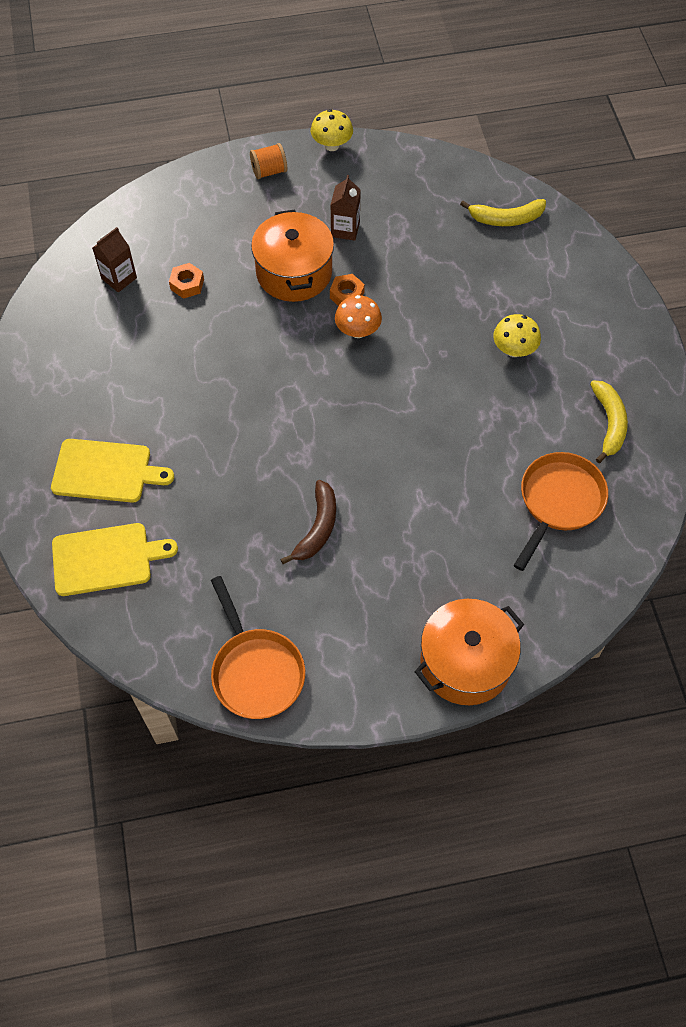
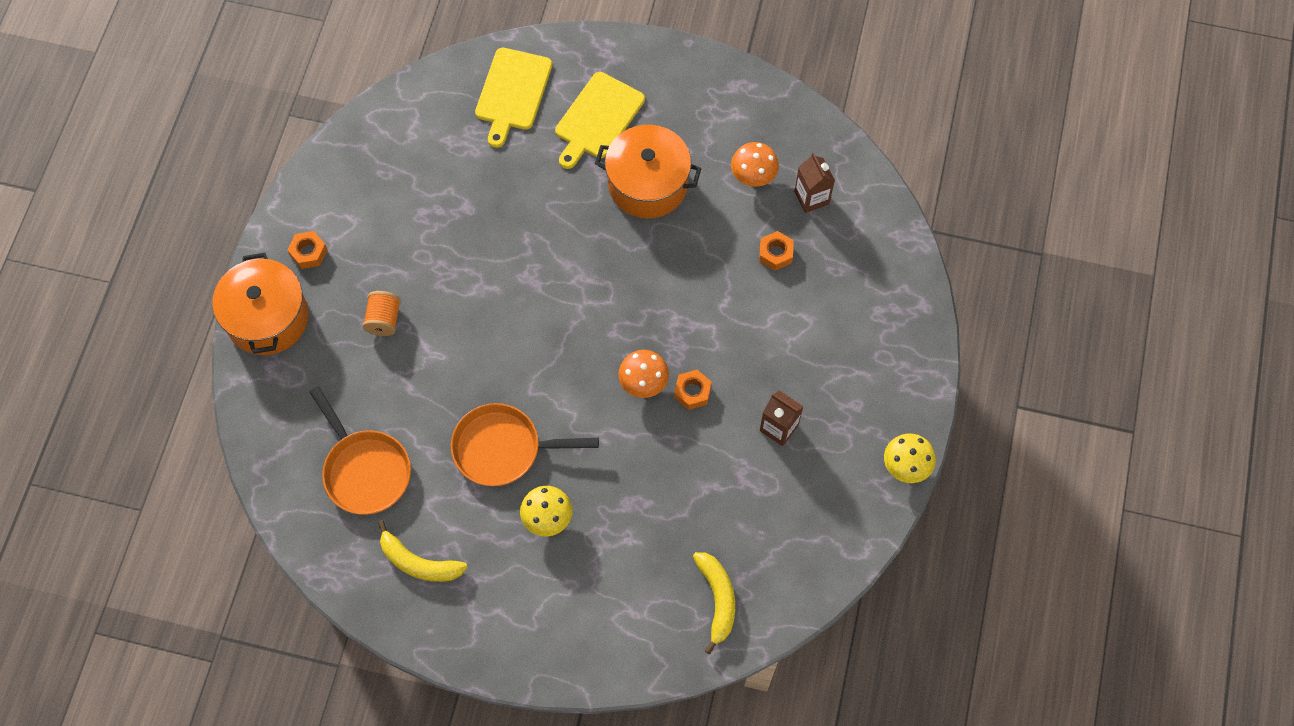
camera: 115 degrees right, 5 degrees up
(116, 326) = (753, 176): none -> orange mushroom
(256, 671) = (353, 163): orange pan -> orange pan (503, 448)
(269, 171) = (894, 386): orange spool -> orange spool (384, 320)
(294, 272) = (744, 355): orange pot -> orange pot (648, 184)
(318, 527) = (452, 259): brown banana -> none
(377, 661) = (308, 252): none -> orange nut
(506, 219) = (717, 599): yellow banana -> yellow banana turned 150 degrees clockwise

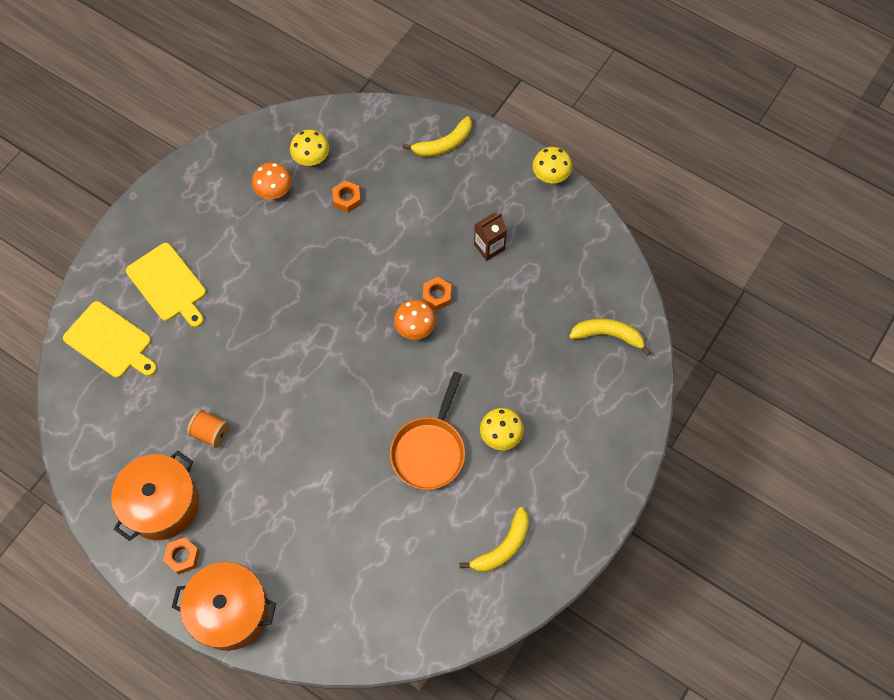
camera: 70 degrees left, 0 degrees up
(365, 470) = (406, 567): orange pan -> none
(384, 320) = (275, 511): orange spool -> orange spool (211, 433)
(648, 184) = (245, 267): orange pot -> orange pot (162, 503)
(811, 197) = (311, 158): brown carton -> yellow mushroom
(895, 331) = (444, 144): none -> yellow banana

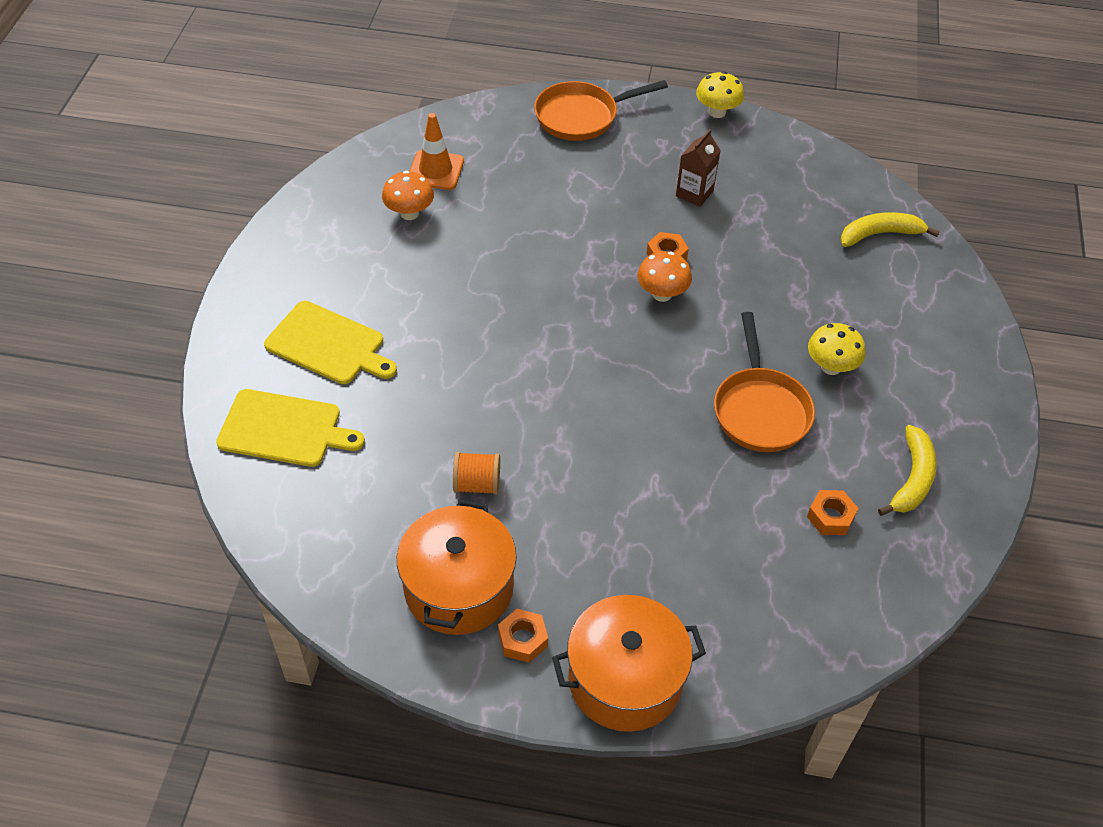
camera: 25 degrees left, 15 degrees down
(311, 158) = (435, 170): yellow mushroom -> orange traffic cone
(347, 199) = (502, 196): orange nut -> orange nut (830, 517)
(444, 144) = (581, 116): yellow banana -> orange pan

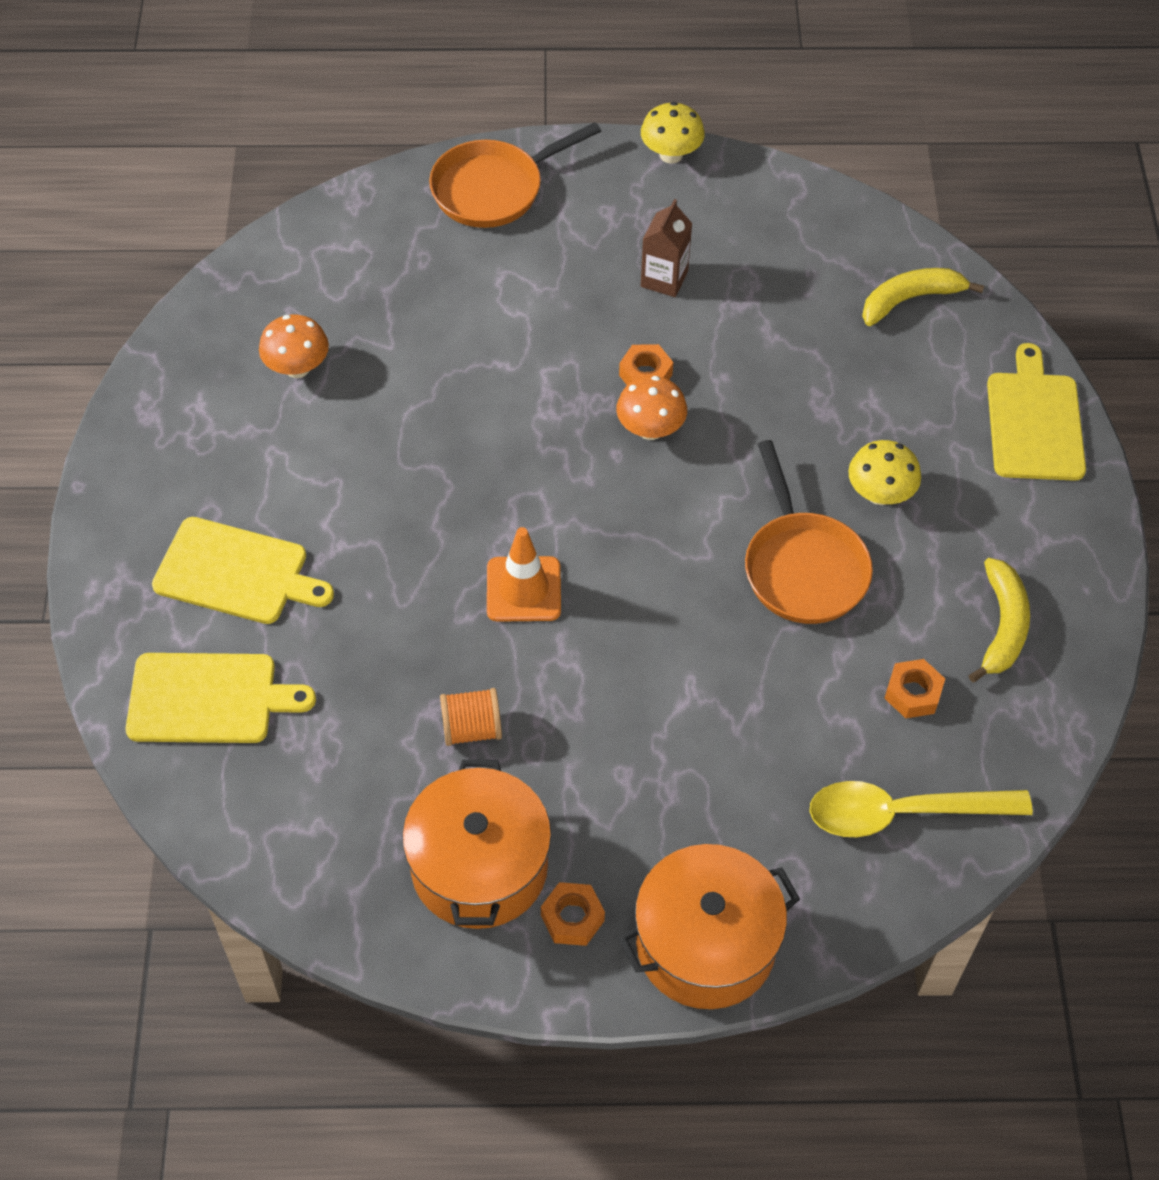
camera: 10 degrees left, 5 degrees up
(435, 170) = (317, 299): orange traffic cone -> orange traffic cone (523, 589)
(805, 606) = (902, 813): none -> yellow spoon
(963, 334) = (1035, 421): none -> yellow cutting board

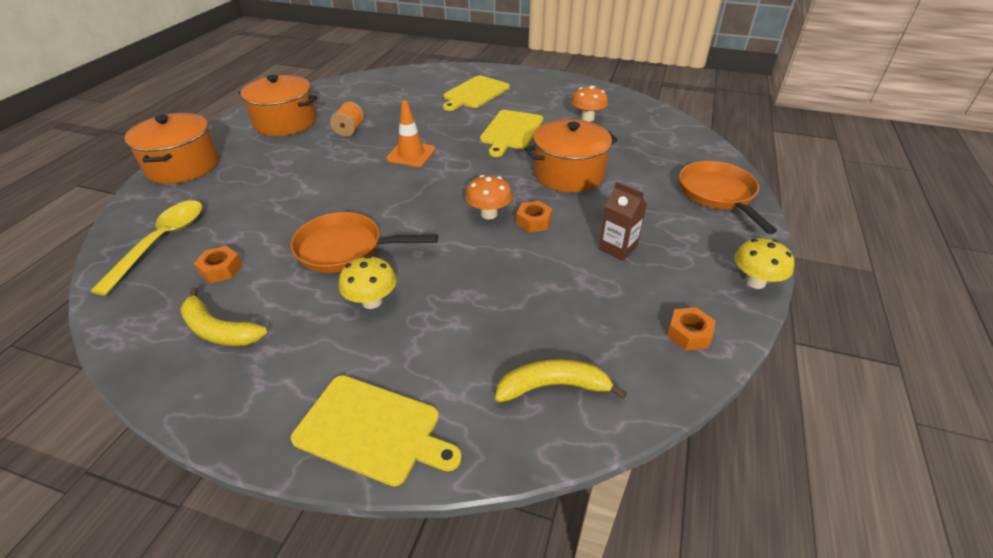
camera: 110 degrees right, 15 degrees down
(209, 699) = (418, 82): yellow cutting board -> yellow cutting board (511, 131)
(503, 360) = (568, 174): none -> orange pot
(572, 918) = (237, 138): orange nut -> orange nut (689, 334)
(909, 299) = (553, 386): yellow banana -> yellow banana turned 90 degrees counterclockwise

